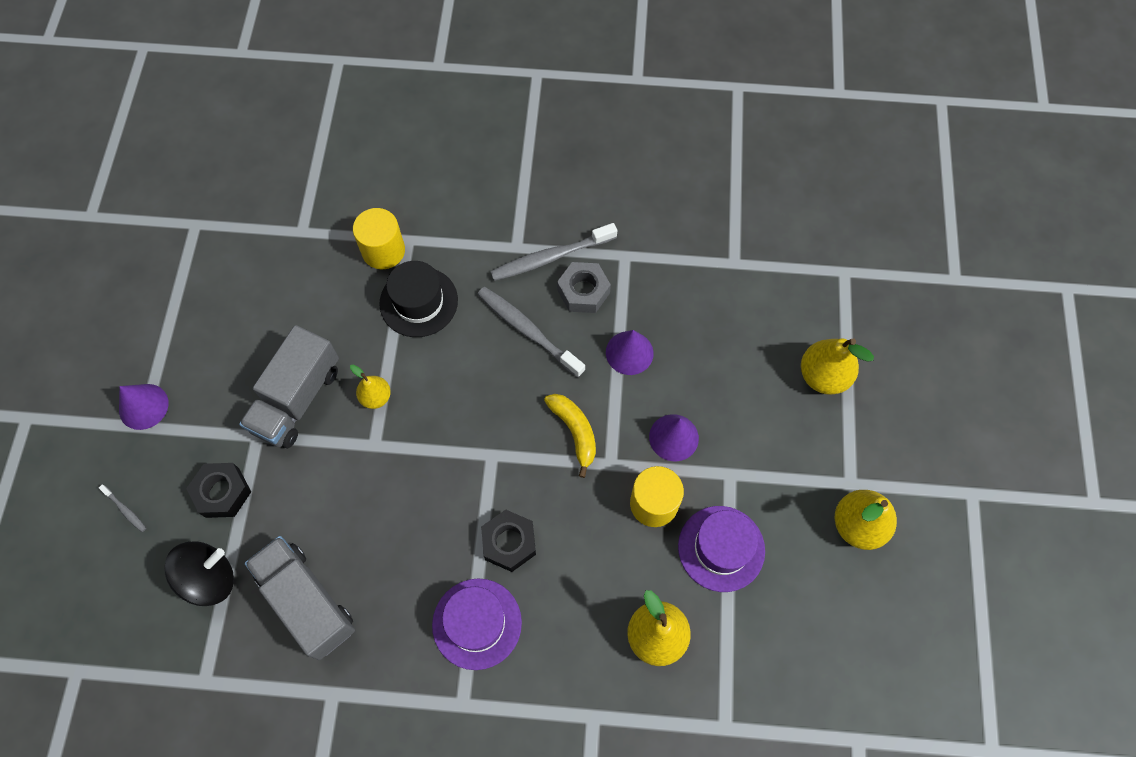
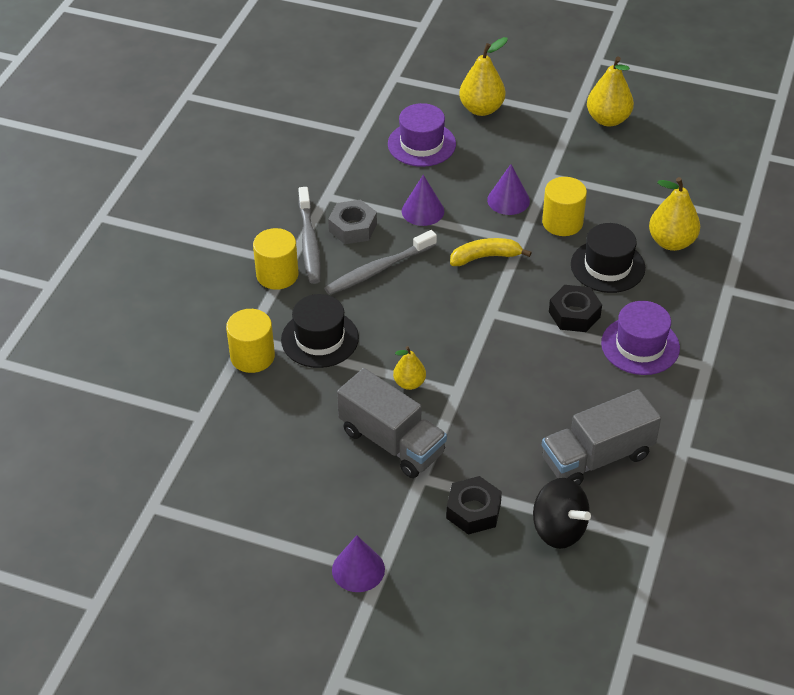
camera: 75 degrees left, 20 degrees down
(125, 510) = (470, 593): grey toothbrush -> none
(209, 579) = (558, 529): black spinning top -> black spinning top turned 150 degrees clockwise
(497, 241) = (277, 275): none -> yellow cylinder
(595, 567) = (607, 266): none -> black hat
(721, 548) = (609, 193): purple hat -> purple hat (421, 144)

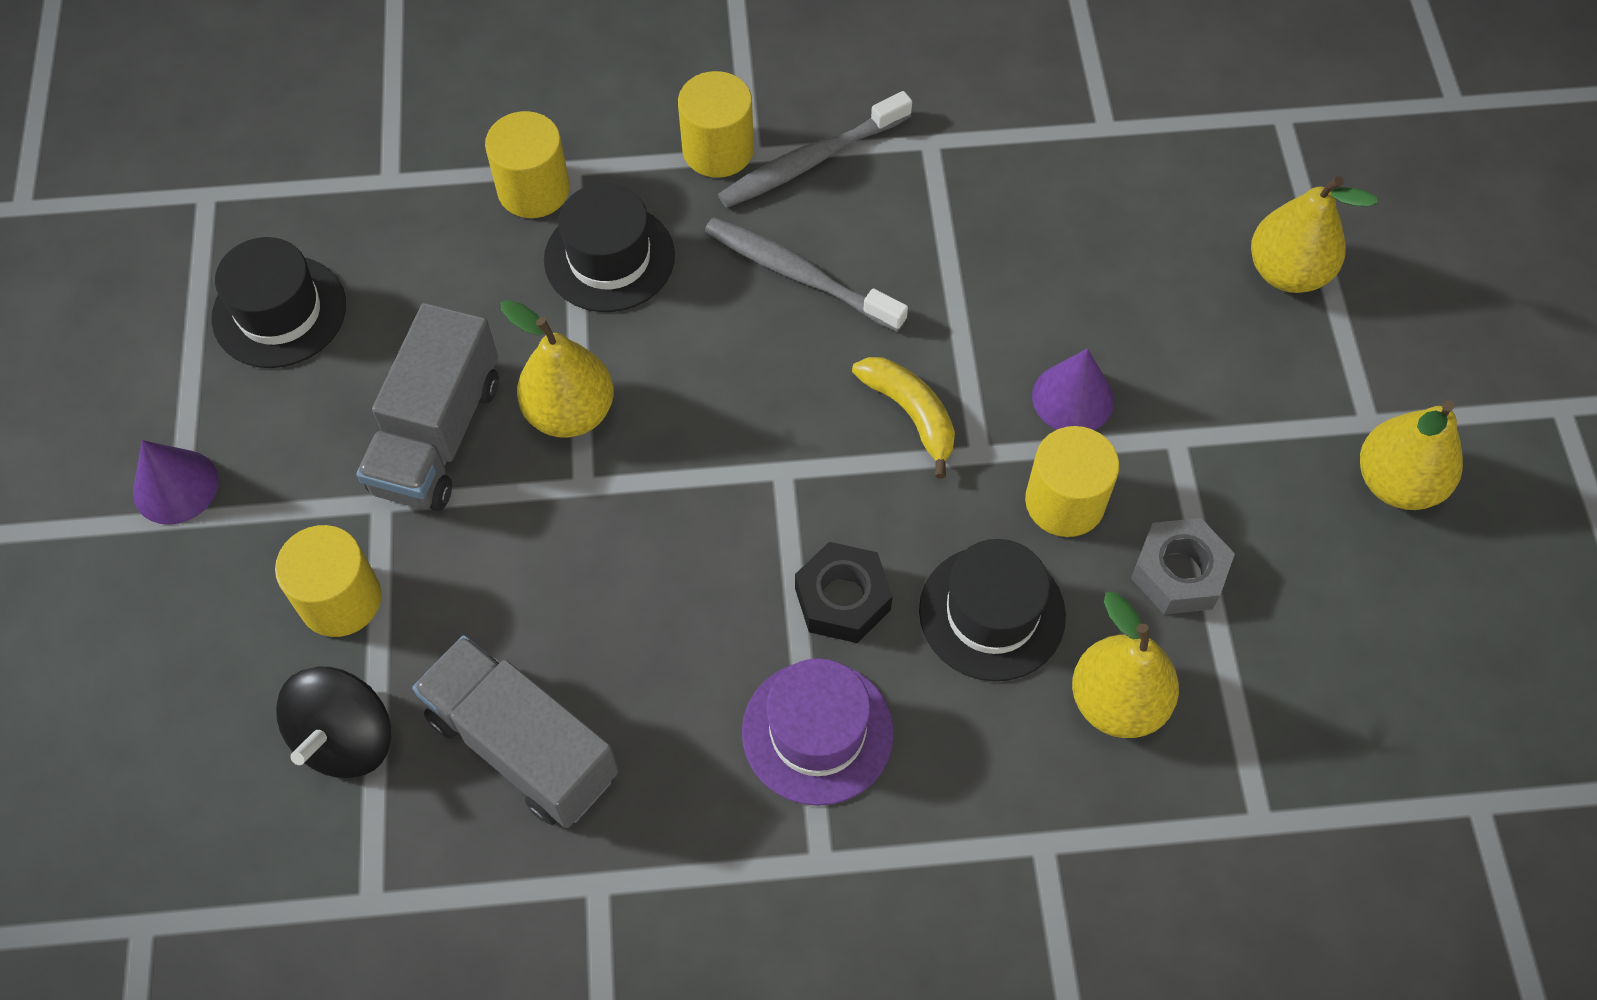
camera: 65 degrees right, 15 degrees up
(264, 491) = (279, 312): none -> black hat
(353, 228) = (876, 204): grey nut -> grey nut (1178, 573)
(409, 383) = (570, 412): yellow pear -> yellow pear, size x1.67
(421, 144) = (1136, 219): purple hat -> none
(423, 211) = (971, 283): purple cone -> none
(473, 511) = (340, 599): black nut -> yellow cylinder

